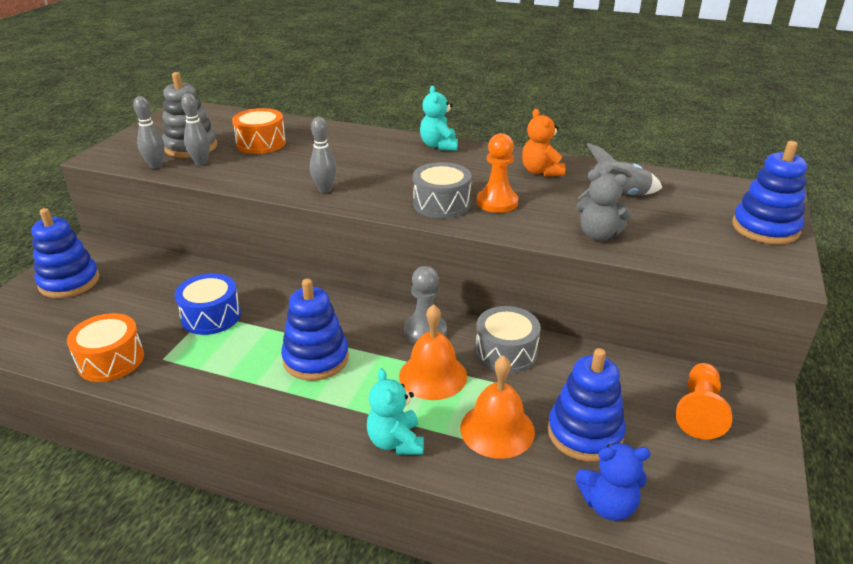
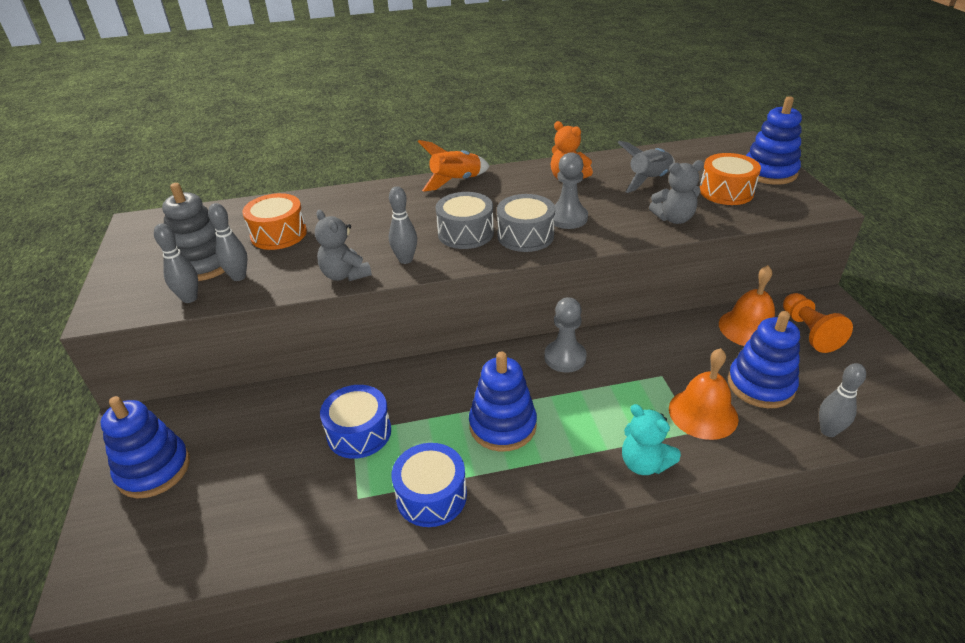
camera: 30 degrees left, 5 degrees up
(111, 360) = (304, 527): orange drum -> orange drum (726, 191)
(210, 382) = (431, 496): none -> blue drum
(269, 185) = (345, 275): none -> grey teddy bear
(433, 376) = (612, 393): orange bell -> orange bell (749, 328)
(439, 146) = (456, 181): turquoise teddy bear -> orange rocket
(497, 202) = (567, 218): orange pawn -> grey pawn
(506, 352) = (643, 347): grey drum -> grey drum (465, 233)
(608, 505) = (828, 431): blue teddy bear -> grey bowling pin

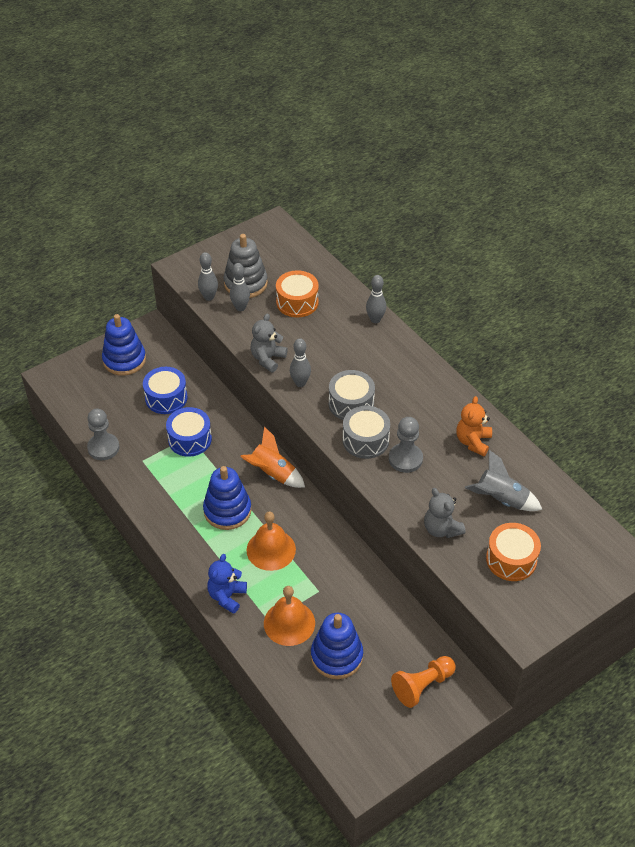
camera: 65 degrees right, 10 degrees up
(431, 496) = (157, 494): blue drum -> blue drum (166, 398)
(456, 181) = (426, 370): orange rocket -> orange rocket (273, 473)
(565, 357) = (310, 526): grey pawn -> grey pawn (103, 448)
(644, 463) = (227, 596): turquoise teddy bear -> blue teddy bear
(749, 328) = (406, 641): orange bell -> orange bell (271, 549)
(769, 172) = (570, 589): blue stacking toy -> none
(828, 431) = (304, 703): grey bowling pin -> grey bowling pin (375, 319)

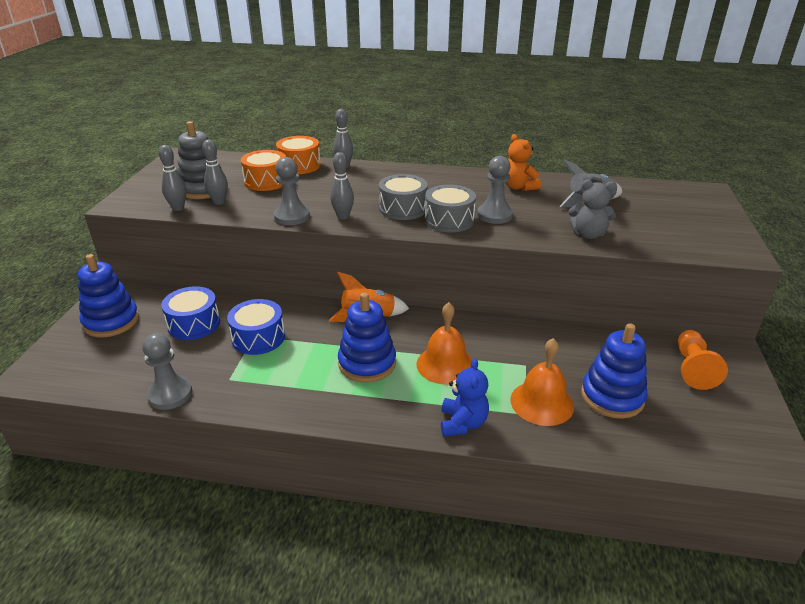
camera: 45 degrees left, 15 degrees down
(227, 596) = (463, 423): blue teddy bear -> blue teddy bear turned 150 degrees counterclockwise
(268, 359) = (292, 217): grey teddy bear -> grey pawn
(511, 559) = (656, 224): orange drum -> orange drum (299, 165)

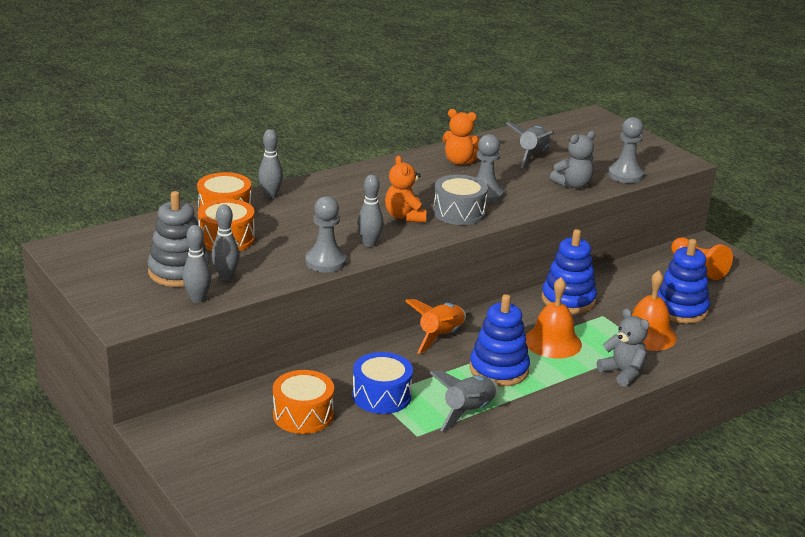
camera: 45 degrees left, 5 degrees down
(111, 321) = (218, 453): blue stacking toy -> blue stacking toy (568, 300)
(170, 394) = (393, 470): grey pawn -> grey pawn (625, 175)
(194, 324) = (303, 415): blue drum -> orange drum
(290, 382) = (468, 412): none -> grey rocket
(403, 209) = (404, 217): grey drum -> orange teddy bear
(463, 423) = (622, 373): blue teddy bear -> grey teddy bear

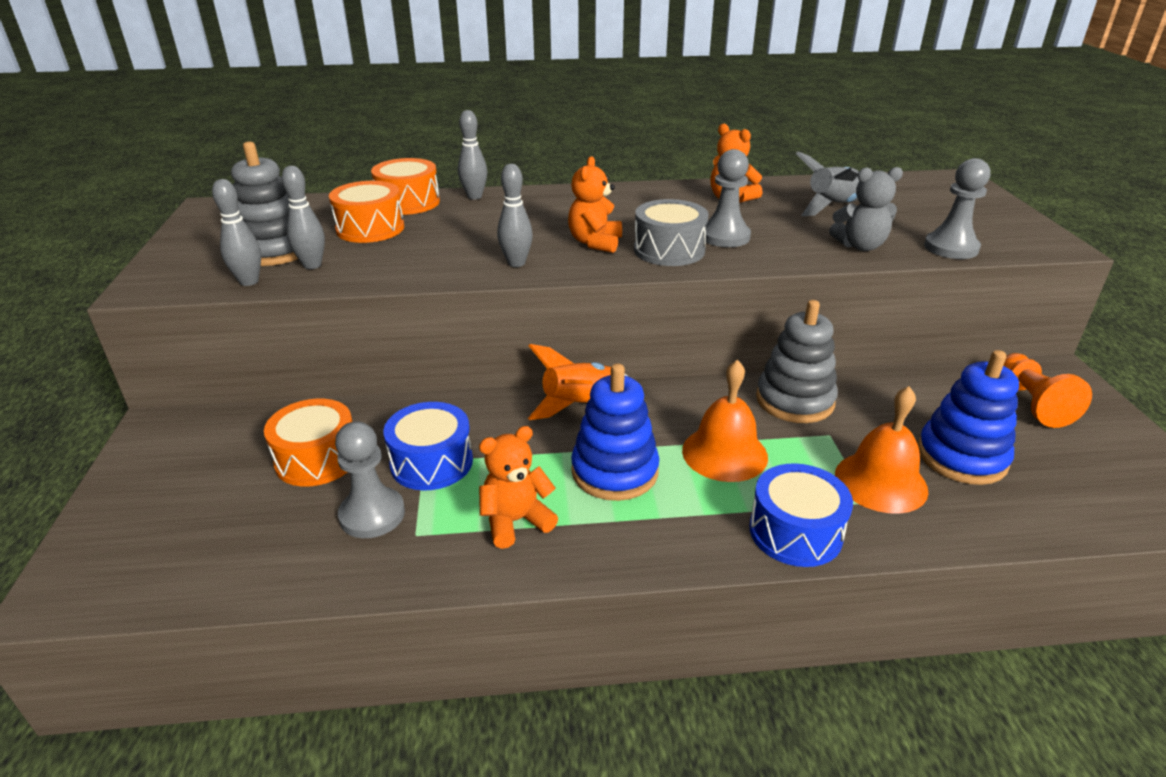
camera: 30 degrees right, 5 degrees up
(325, 262) = (439, 272): grey pawn -> grey pawn (372, 515)
(468, 412) = (516, 521): grey rocket -> orange teddy bear
(568, 300) = (794, 400): blue stacking toy -> grey stacking toy
(622, 373) = (795, 532): grey teddy bear -> blue drum

